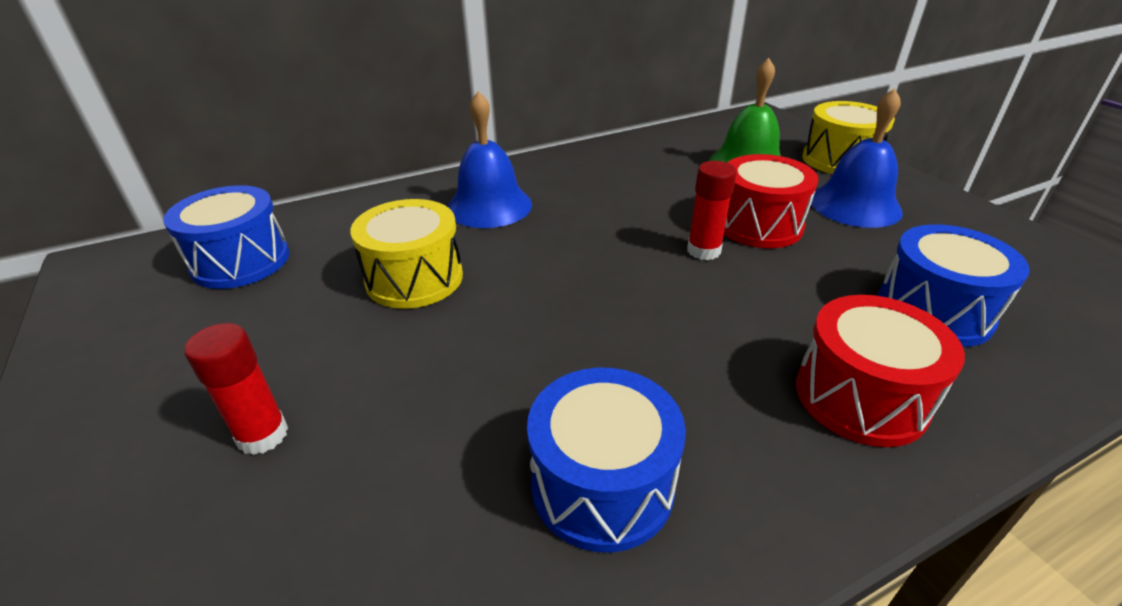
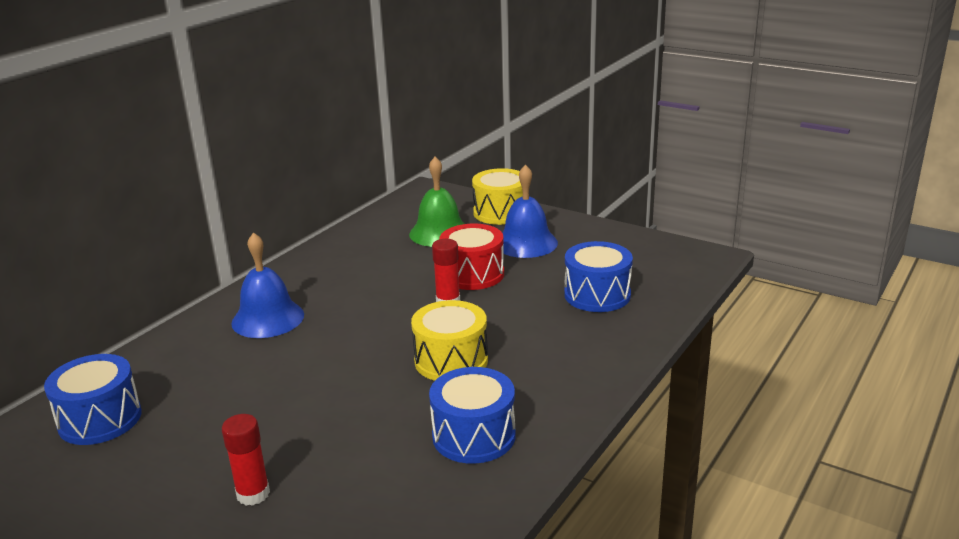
camera: 30 degrees left, 10 degrees down
(414, 278) = (260, 383): yellow drum -> yellow drum (451, 360)
(860, 397) = (578, 350): red drum -> none

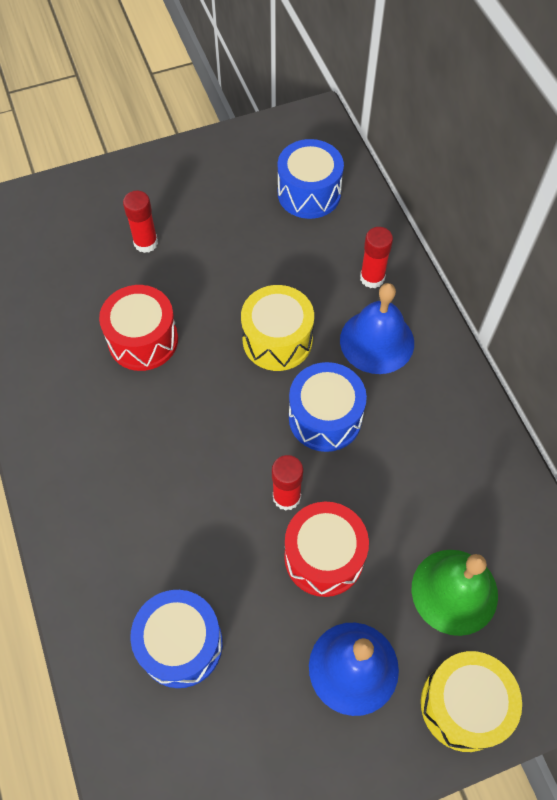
camera: 125 degrees right, 35 degrees up
(197, 344) = (372, 278): none -> red glue stick
(382, 430) = (143, 340): none -> red drum
(451, 360) = (187, 436): yellow drum -> yellow drum (277, 340)
(474, 436) = (81, 390): blue drum -> blue drum (325, 418)

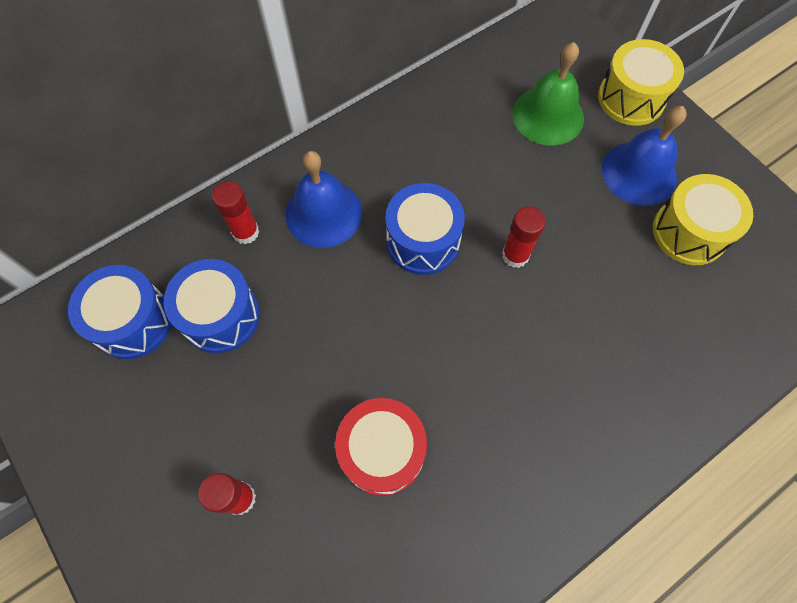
camera: 105 degrees left, 5 degrees up
(181, 644) = (683, 307): blue drum -> blue drum (221, 316)
(277, 340) = (345, 306): yellow drum -> yellow drum (689, 232)
(324, 557) = (558, 213): red drum -> none

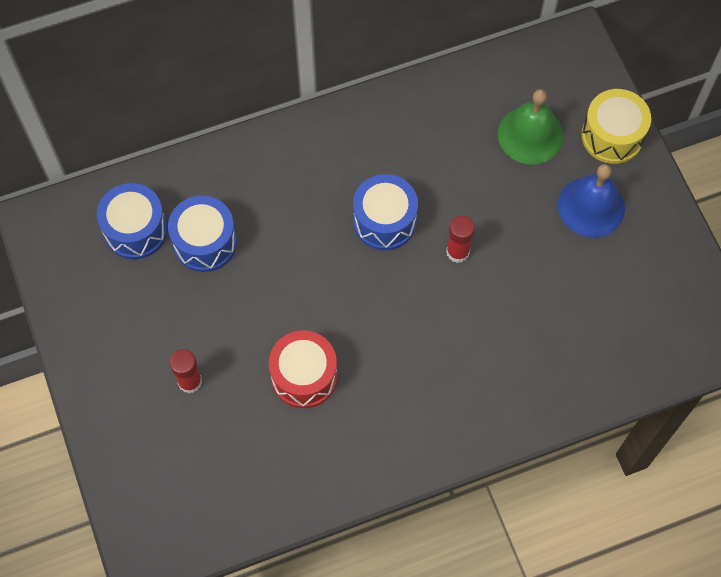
camera: 15 degrees right, 0 degrees up
(245, 232) = (240, 178): red glue stick -> none
(323, 213) = (308, 177): blue bell -> none
(689, 232) = (613, 268): yellow drum -> none

